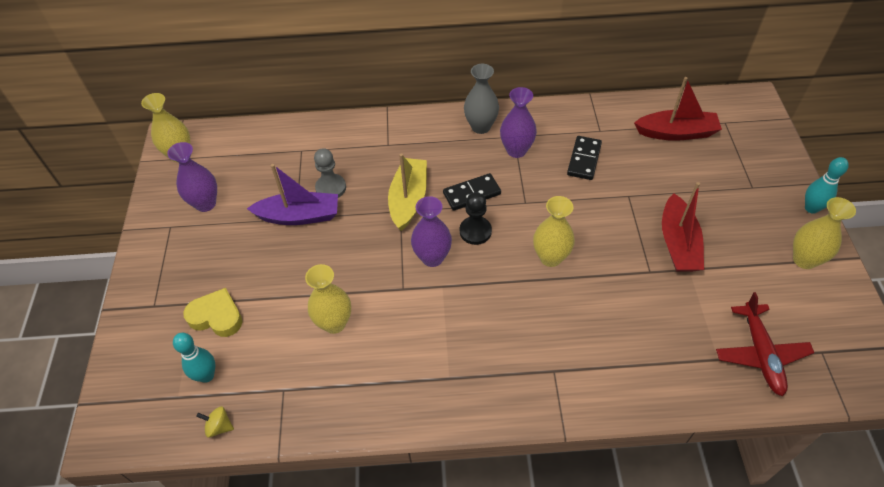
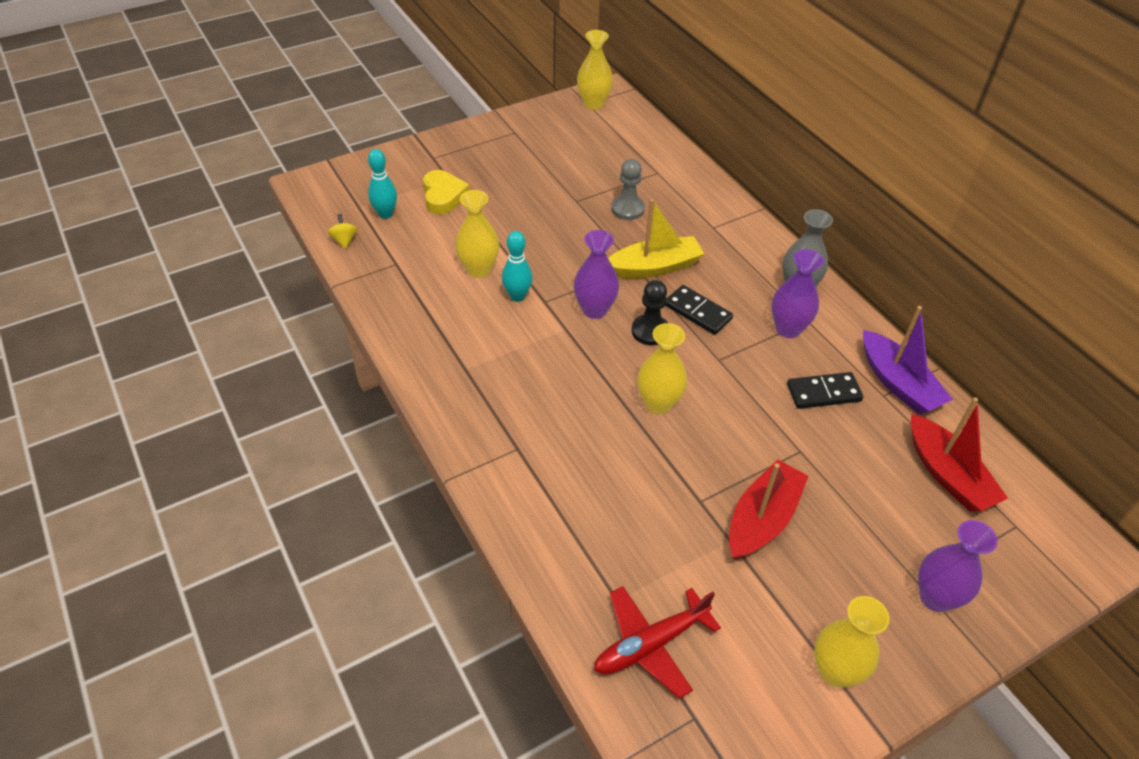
camera: 60 degrees right, 5 degrees down
(205, 203) = (552, 141): purple vase -> purple vase (935, 597)
(299, 216) = (580, 202): purple boat -> purple boat (898, 383)
(678, 243) = (762, 519): red boat -> red boat turned 150 degrees clockwise
(811, 208) = (936, 665): turquoise bowling pin -> turquoise bowling pin (517, 296)

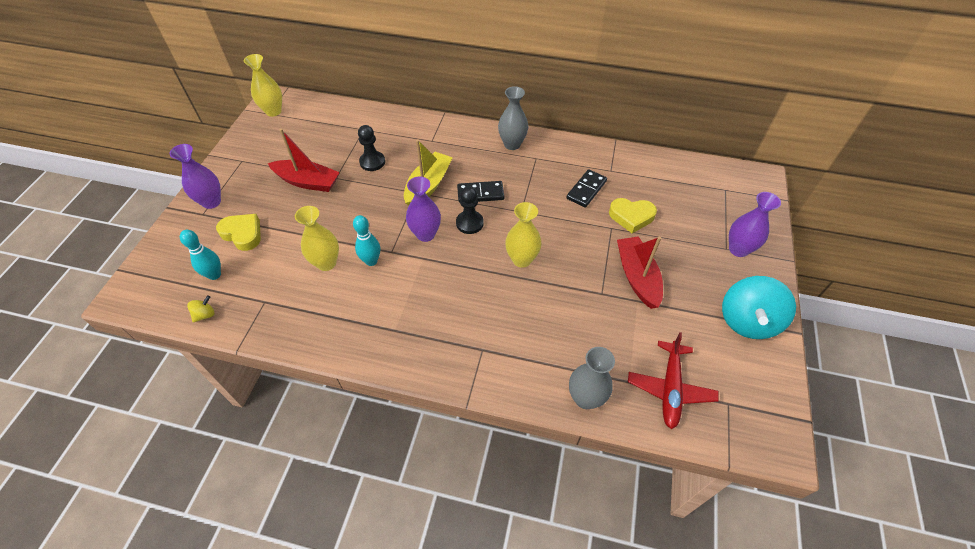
camera: 45 degrees left, 5 degrees up
(344, 240) = (205, 315): yellow spinning top -> yellow spinning top turned 105 degrees clockwise
(555, 572) = (585, 398): none -> grey vase
(627, 209) = (372, 162): grey pawn -> black pawn
(788, 329) = (533, 169): purple vase -> purple vase (211, 202)
(835, 671) = (747, 321): yellow vase -> turquoise spinning top
(841, 458) = (631, 217): none -> yellow heart
(898, 383) = (609, 159): purple boat -> none
(947, 474) = (677, 188): red boat -> red boat (307, 182)

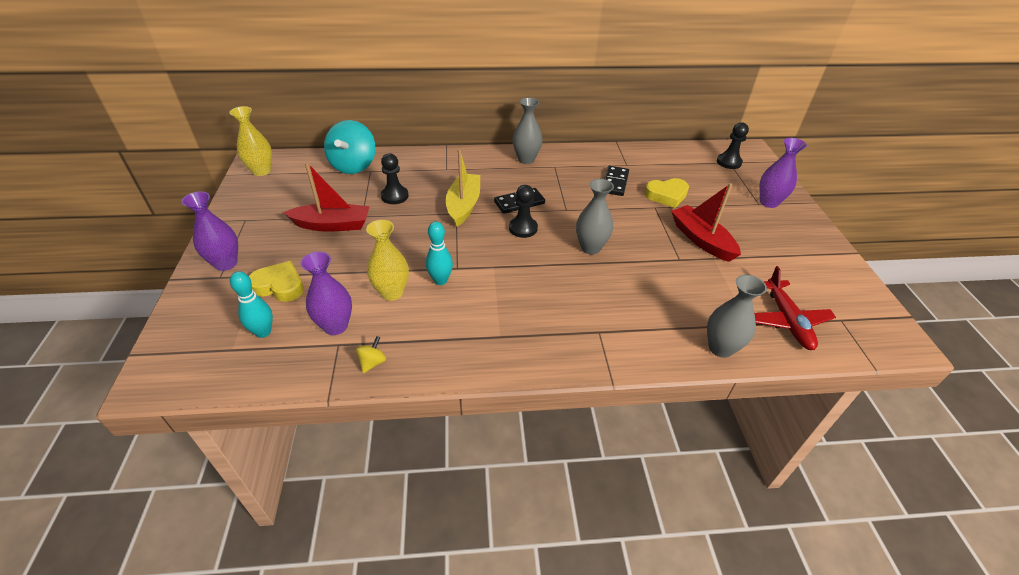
camera: 20 degrees left, 10 degrees down
(205, 315) = (270, 374): yellow spinning top -> yellow spinning top (372, 362)
(425, 234) = (484, 246): purple vase -> purple vase (335, 326)
(521, 259) = (590, 248): yellow vase -> grey vase
(724, 189) = (729, 162): none -> black pawn
(747, 321) = (812, 253): turquoise spinning top -> turquoise spinning top (354, 166)

